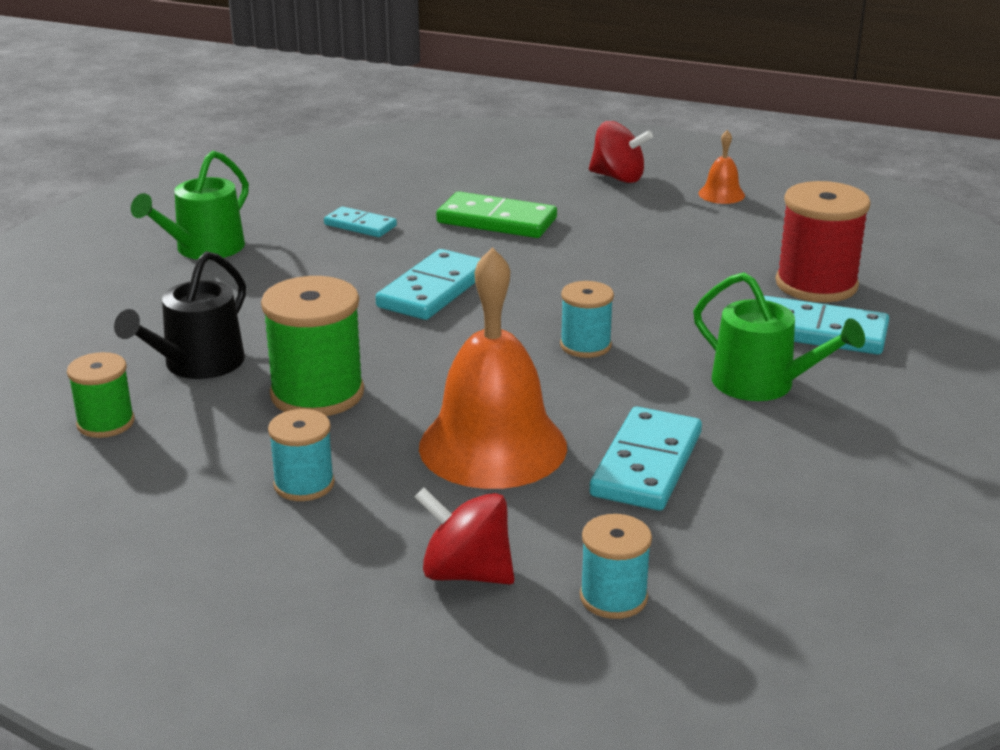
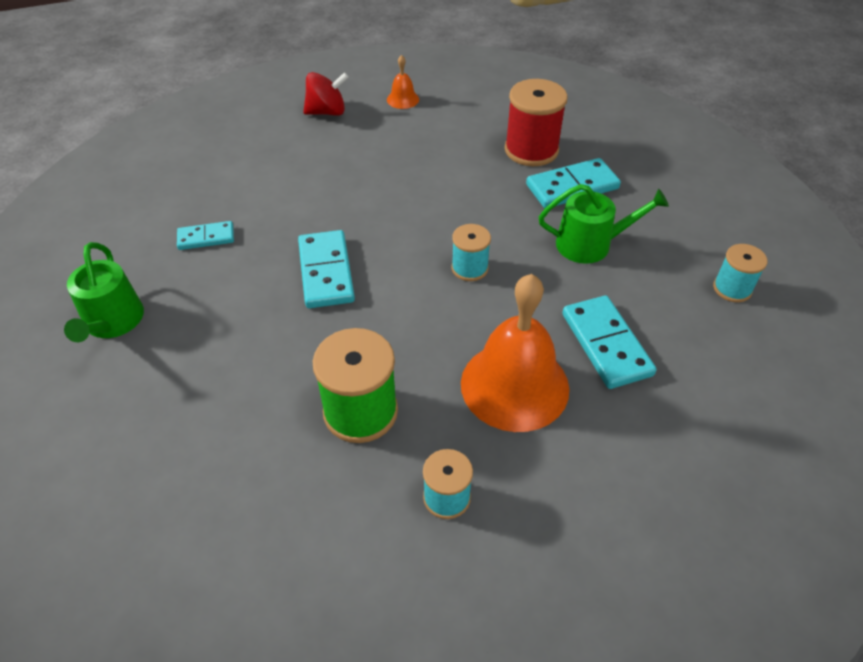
camera: 40 degrees left, 20 degrees up
(105, 423) = (245, 540): green spool -> none
(197, 364) = (245, 438): black watering can -> none
(466, 573) = (617, 499): red spinning top -> none
(496, 221) = (294, 187): green domino -> none
(613, 597) = (703, 458): turquoise spool -> turquoise spool (732, 288)

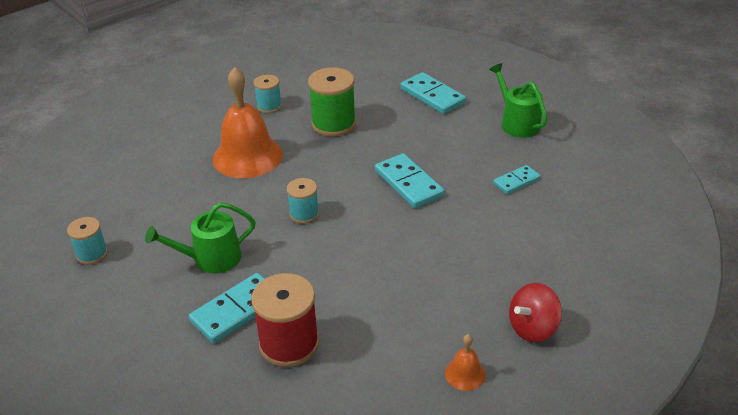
camera: 160 degrees right, 10 degrees down
(606, 344) = (191, 192): turquoise domino -> turquoise domino (432, 96)

